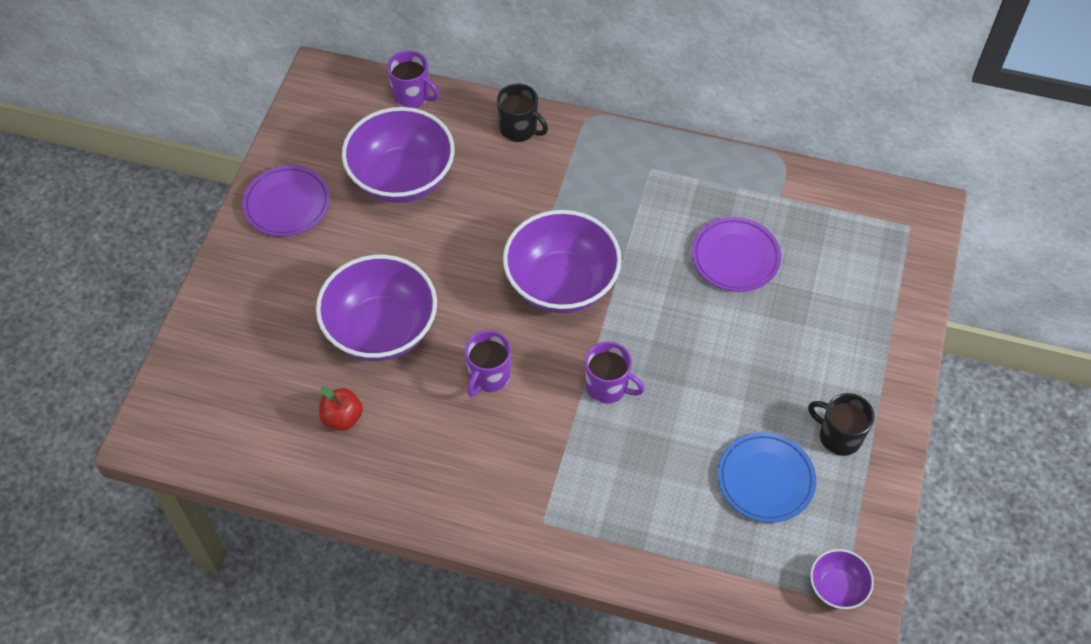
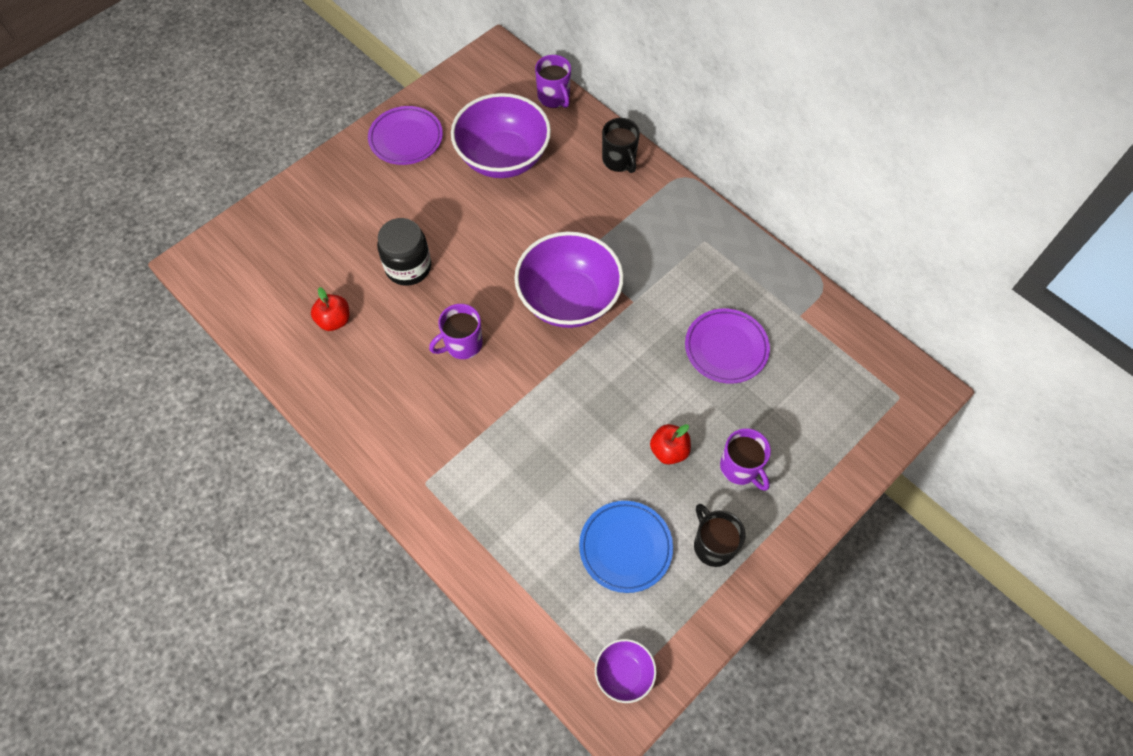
camera: 30 degrees right, 5 degrees up
(381, 330) = (408, 267): purple bowl -> black jar
(608, 387) = (549, 401): purple mug -> purple mug (740, 468)
(746, 375) = (669, 451): none -> red apple

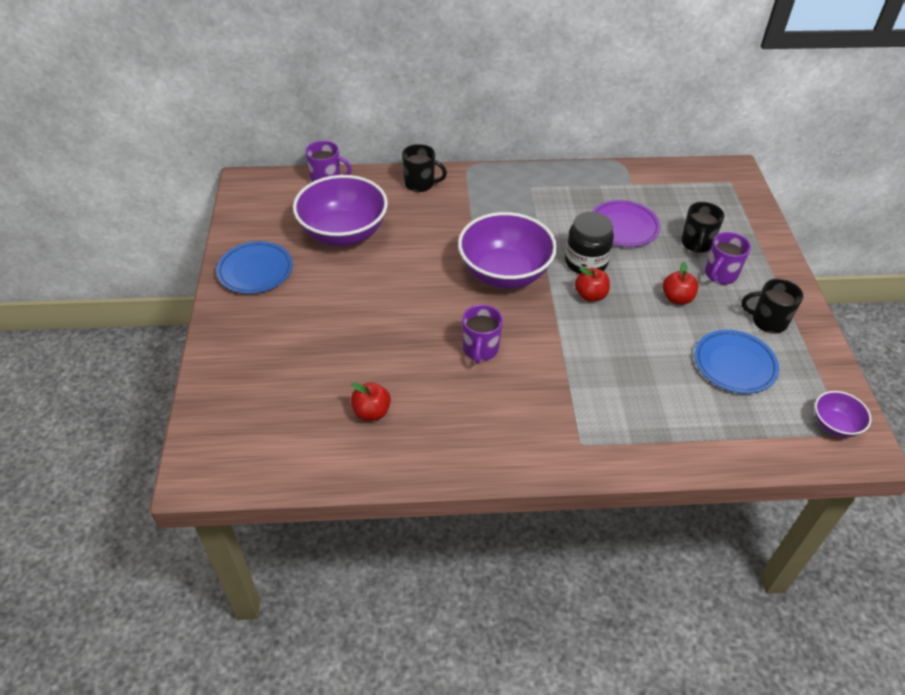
camera: 50 degrees left, 15 degrees down
(406, 138) = (255, 271): purple plate -> blue plate
(408, 267) = (375, 339): black jar -> black jar (586, 262)
(604, 380) = (590, 295): none -> red apple
(740, 468) = (720, 274): purple mug -> purple mug turned 120 degrees clockwise
(766, 422) = (696, 243): none -> black mug

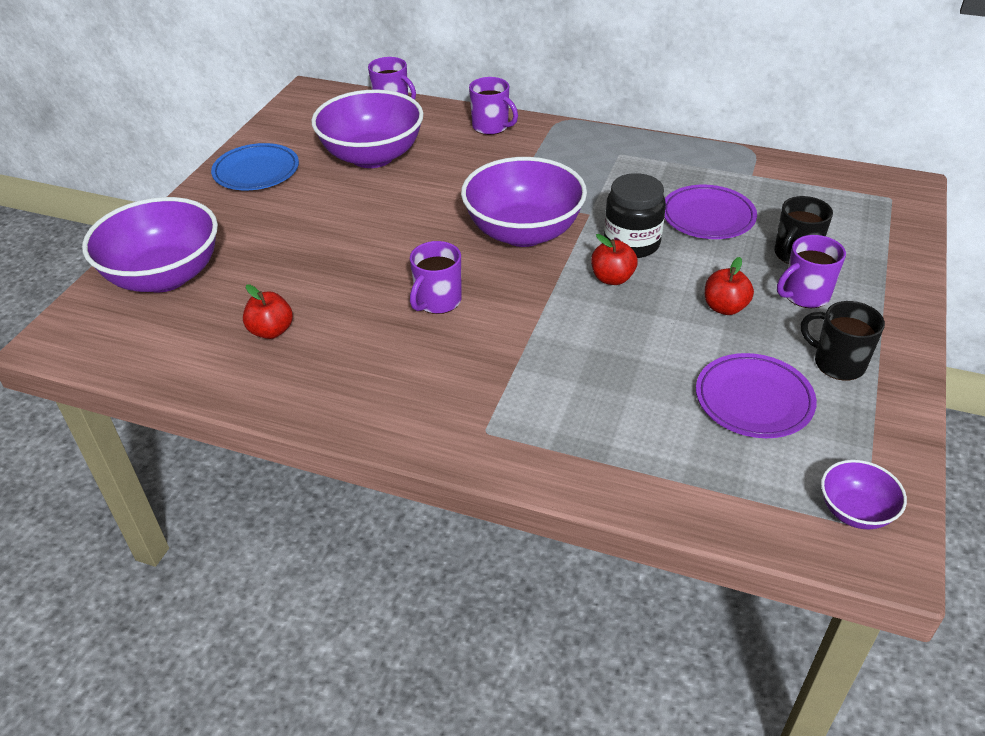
camera: 25 degrees right, 5 degrees down
(248, 389) = (165, 276): none -> purple bowl
(420, 184) = (491, 127): black mug -> purple mug
(734, 364) = (753, 400): blue plate -> purple plate

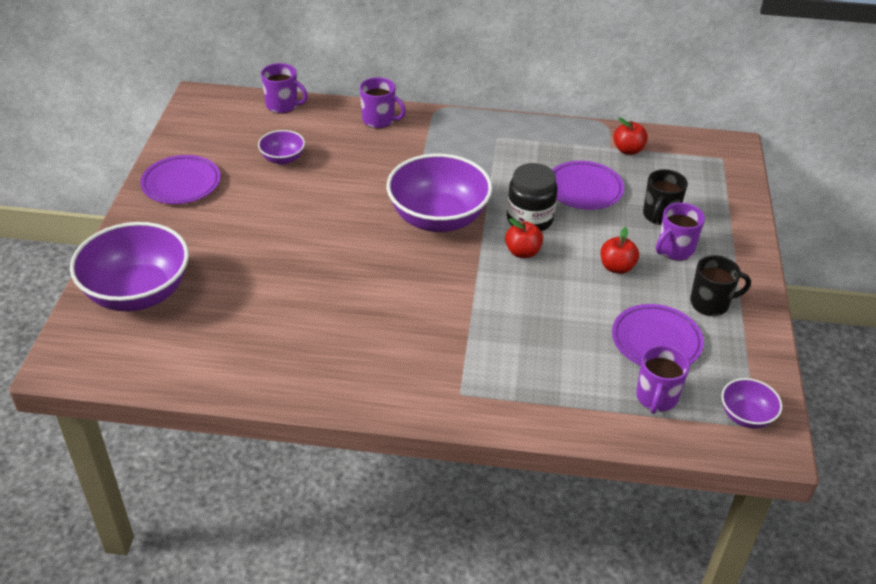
camera: 15 degrees left, 0 degrees up
(256, 171) = (181, 183): blue plate -> purple plate
(271, 331) = (254, 332): red apple -> red apple (628, 150)
(372, 156) = (282, 159): purple bowl -> purple bowl, size x0.48
(437, 301) = (386, 289): purple mug -> purple mug (656, 398)
(837, 363) = (710, 303): black mug -> black mug turned 150 degrees clockwise

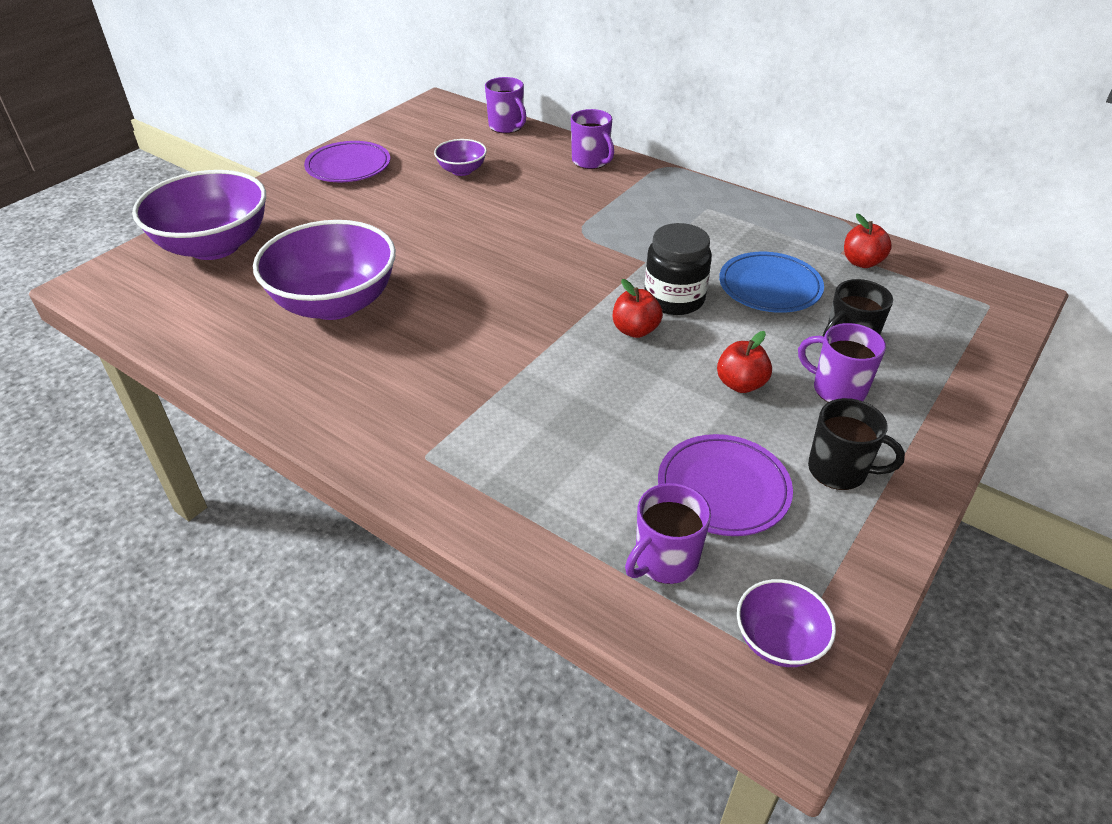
camera: 30 degrees right, 0 degrees up
(438, 218) = (569, 267): purple bowl -> purple bowl (335, 303)
(584, 189) = (769, 287): purple plate -> blue plate
(674, 250) = (837, 389): purple mug -> purple mug turned 45 degrees clockwise

